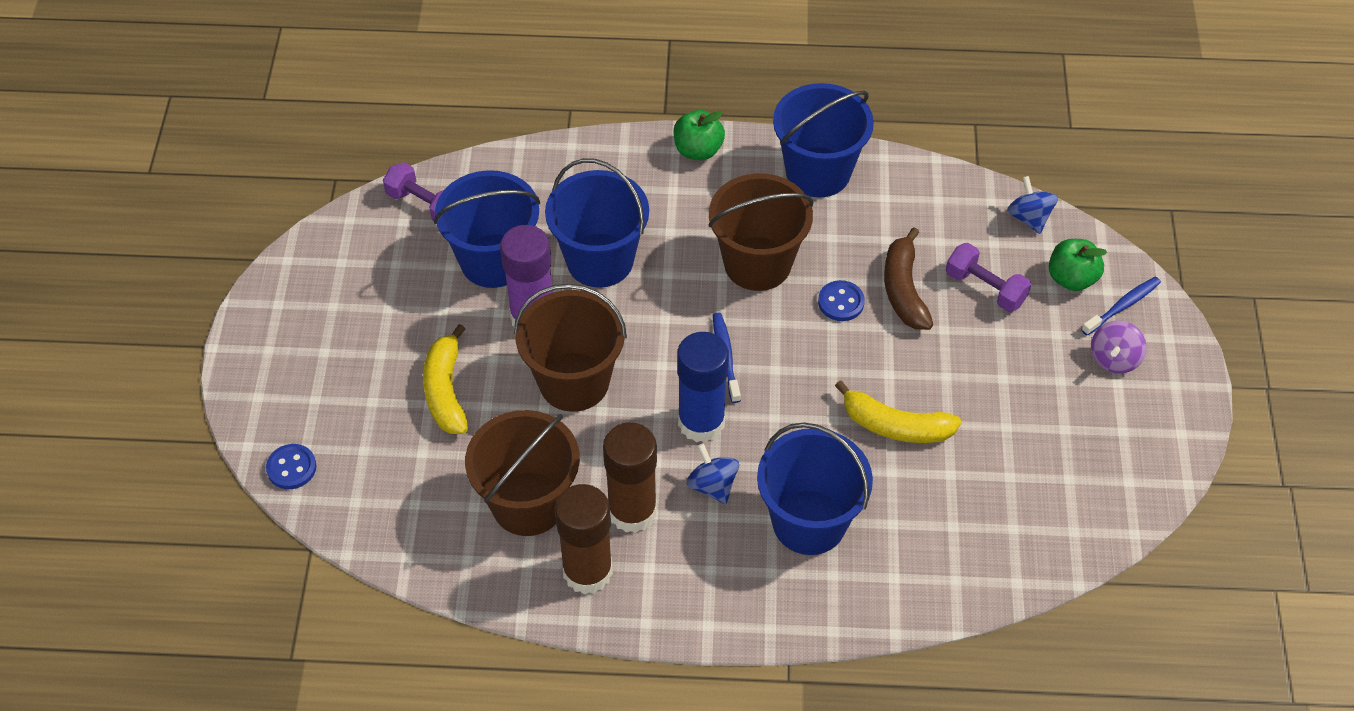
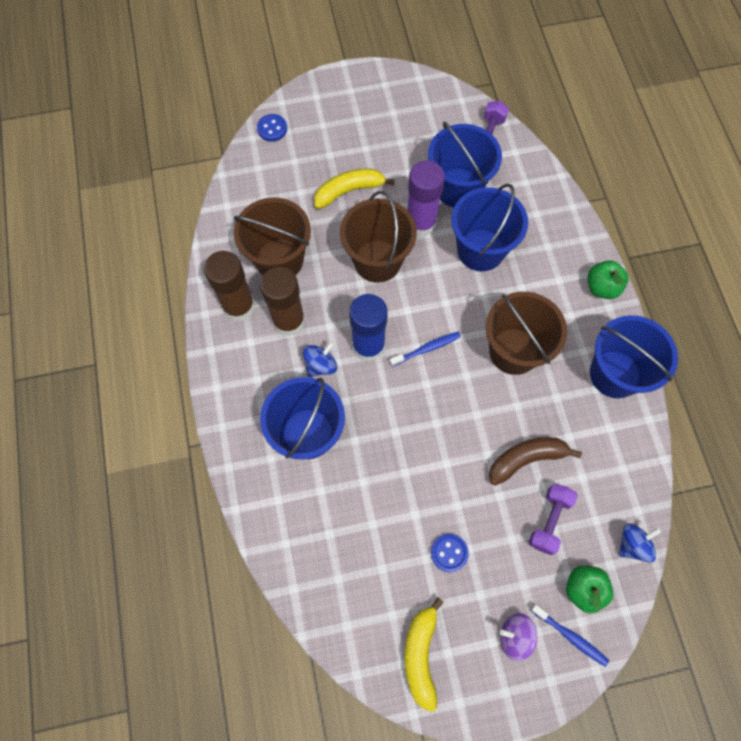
camera: 75 degrees right, 15 degrees up
(841, 302) = (499, 416): blue button -> blue button (449, 553)
(895, 426) = (402, 477): yellow banana -> yellow banana (421, 655)

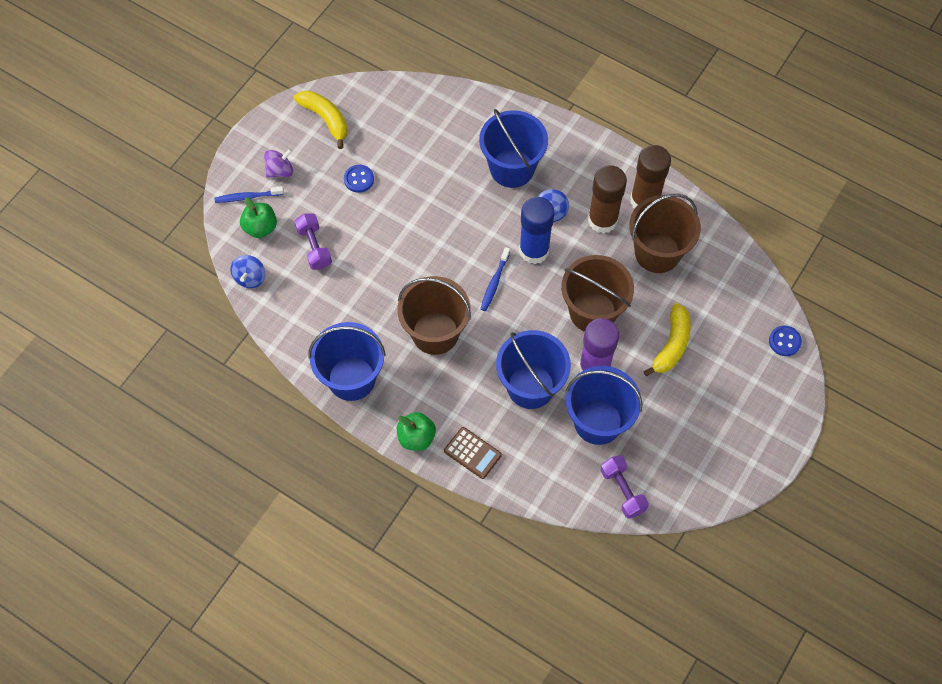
camera: 135 degrees right, 5 degrees down
(526, 459) = (362, 270): brown banana -> none
(569, 242) = (472, 453): none -> brown calculator

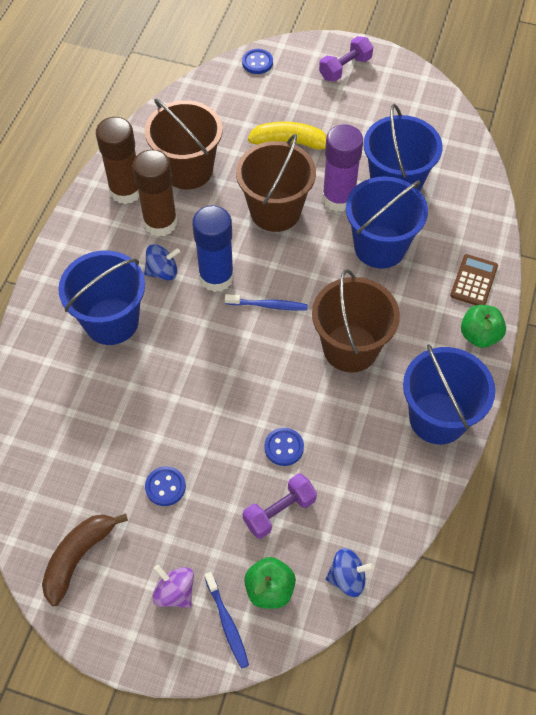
camera: 105 degrees left, 5 degrees down
(325, 119) = (78, 557): yellow banana -> brown banana
(363, 262) = (284, 447): none -> blue button
(622, 491) = (457, 154): purple dumbbell -> purple dumbbell (345, 68)

